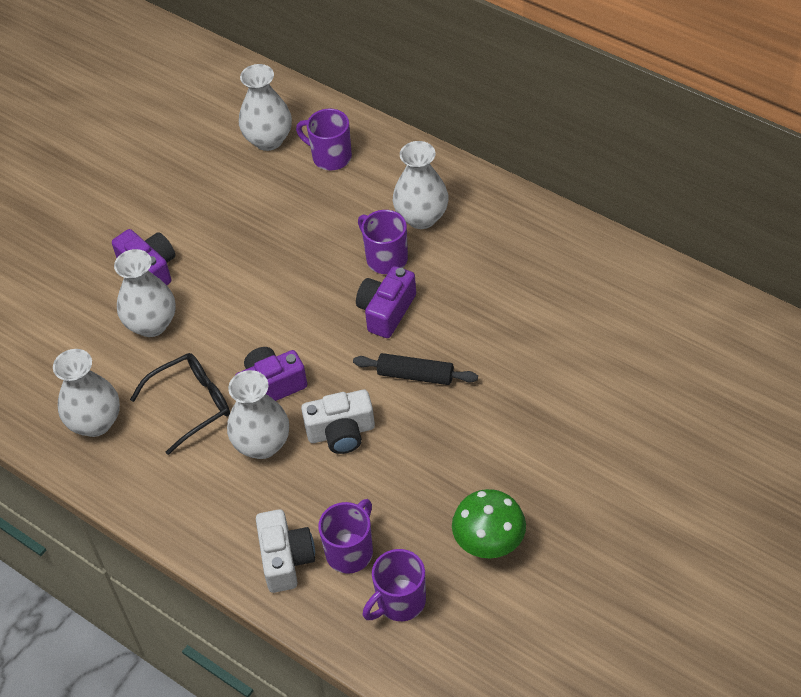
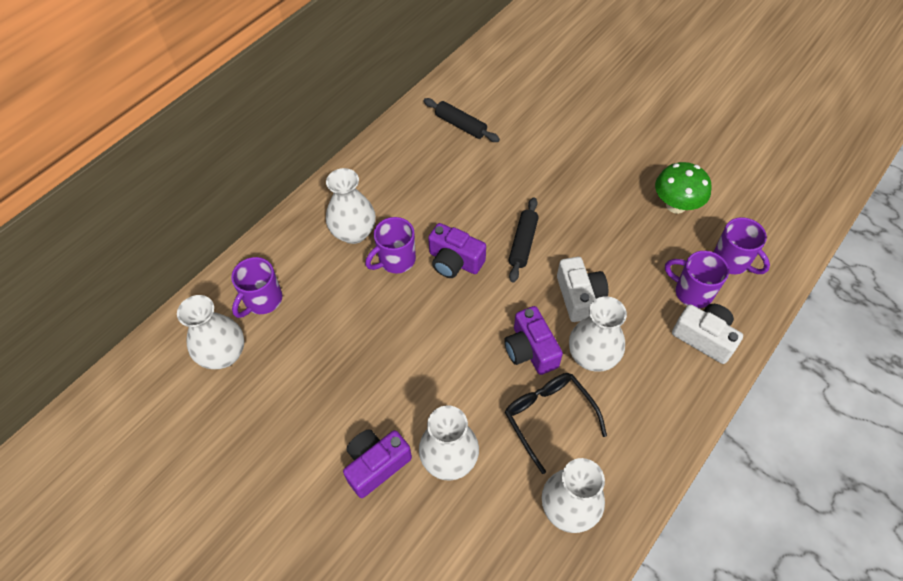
camera: 90 degrees left, 5 degrees up
(286, 559) = (704, 337): white camera -> white camera turned 45 degrees clockwise
(604, 302) = (460, 125): none -> black rolling pin

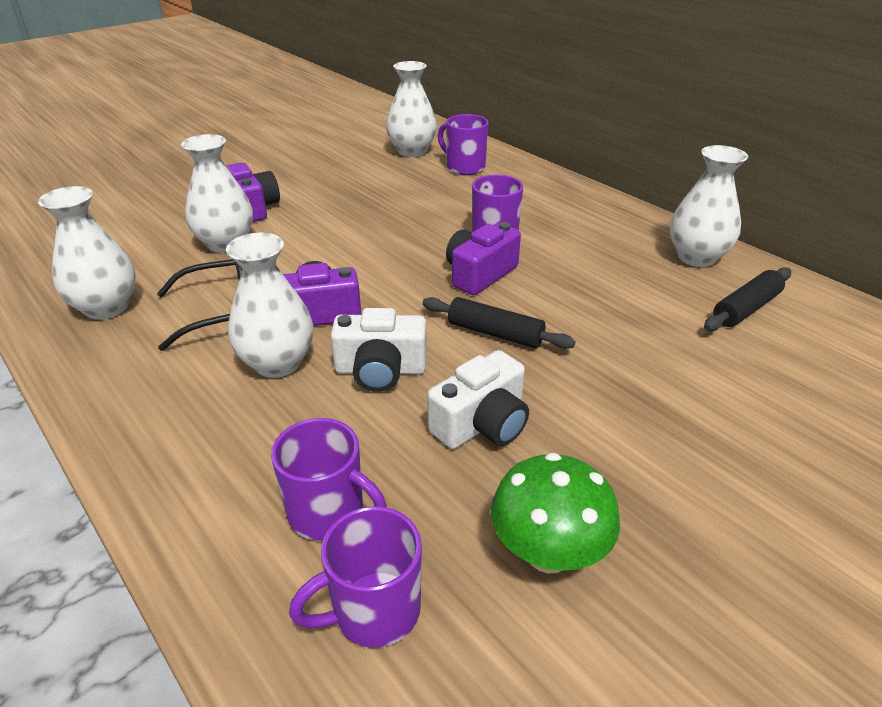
camera: 100 degrees right, 20 degrees down
(354, 233) = (541, 215): white vase -> white vase (696, 257)
(692, 292) = (329, 513): purple mug -> purple mug turned 75 degrees clockwise
(704, 337) = (231, 501): white camera -> white camera (482, 424)

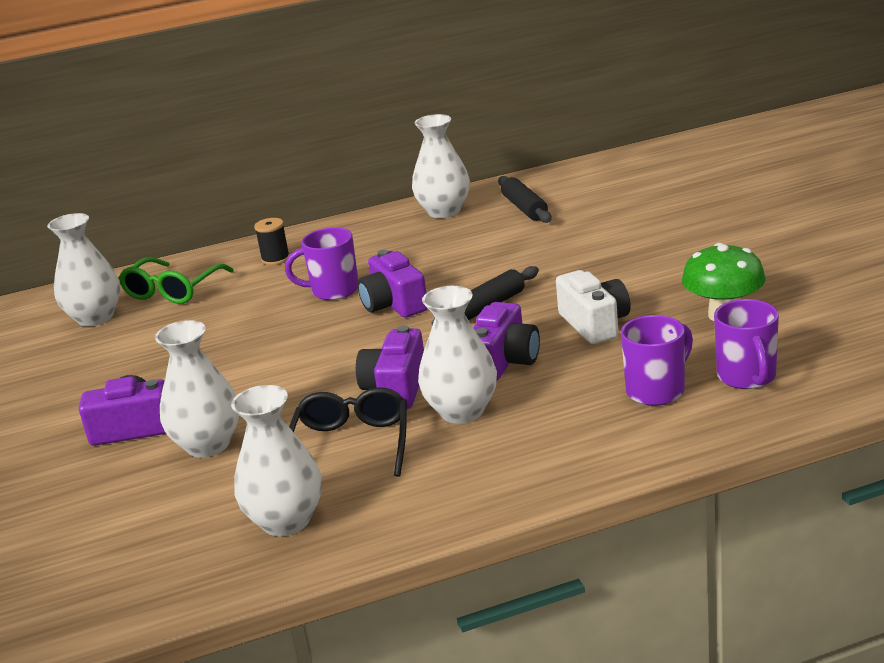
camera: 65 degrees left, 10 degrees down
(380, 370) = (504, 361): white camera -> purple camera
(464, 167) = (173, 291): purple mug -> green glasses
(539, 195) = (275, 259): none -> black spool

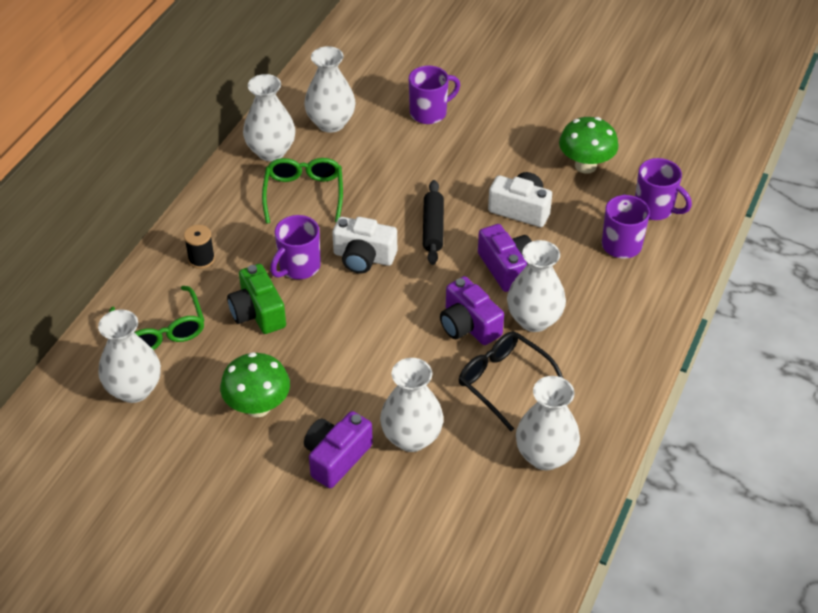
camera: 50 degrees left, 20 degrees up
(145, 366) = (258, 407): none -> green mushroom
(253, 307) = (258, 312): none -> green camera
(394, 304) = (363, 257): purple camera -> white camera
(421, 246) = (304, 194): none -> green glasses
(524, 208) = (331, 123): black rolling pin -> white vase
(626, 227) = (429, 113): none -> purple mug

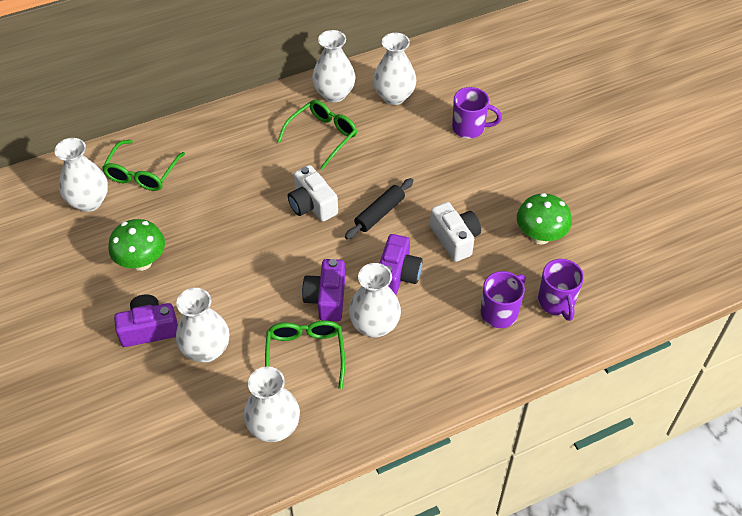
camera: 40 degrees right, 5 degrees up
(201, 259) = (214, 141): black spool -> none
(258, 312) = (208, 199): green camera -> none
(298, 267) = (265, 185): purple mug -> none
(503, 381) = (305, 354): black glasses -> green glasses

